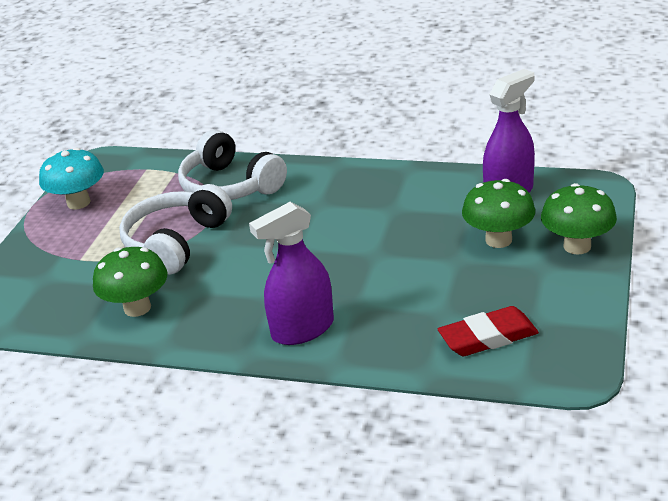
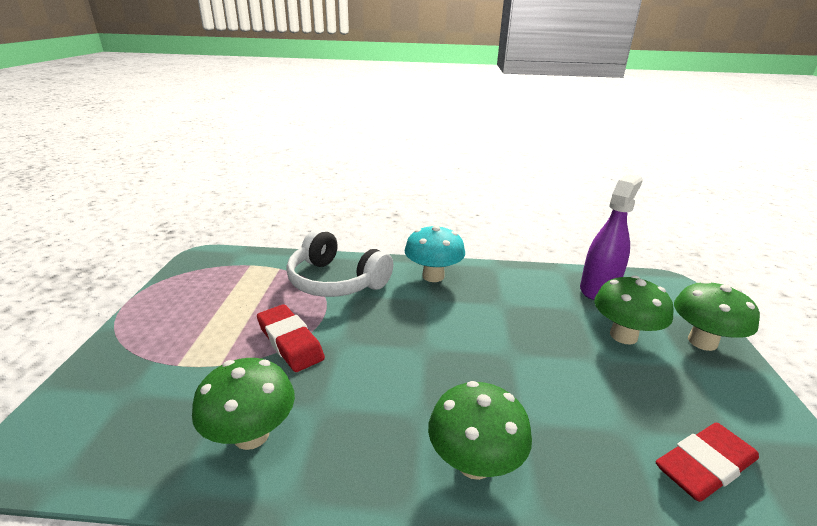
camera: 15 degrees left, 5 degrees down
(78, 203) = (179, 298): turquoise mushroom -> turquoise mushroom (433, 276)
(176, 242) = (290, 342): white headphones -> red eraser
(302, 329) = (474, 463): purple spray bottle -> green mushroom

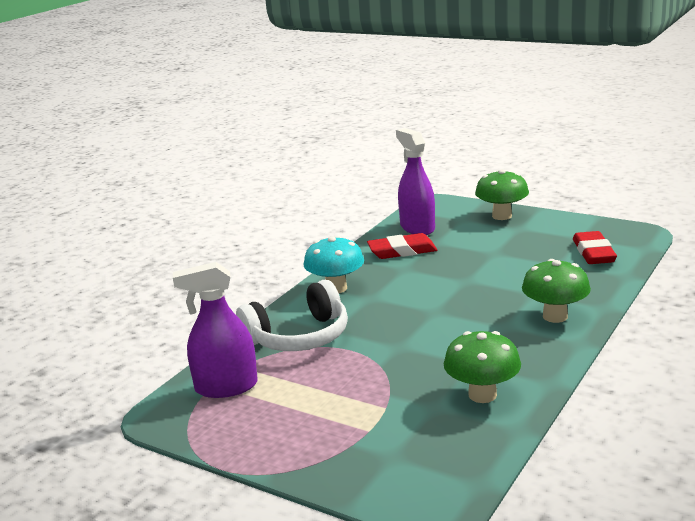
camera: 60 degrees left, 5 degrees down
(246, 271) = (226, 387): none -> purple spray bottle
(290, 342) = (379, 370): red eraser -> red eraser (402, 251)
(623, 335) = (477, 237): green mushroom -> none

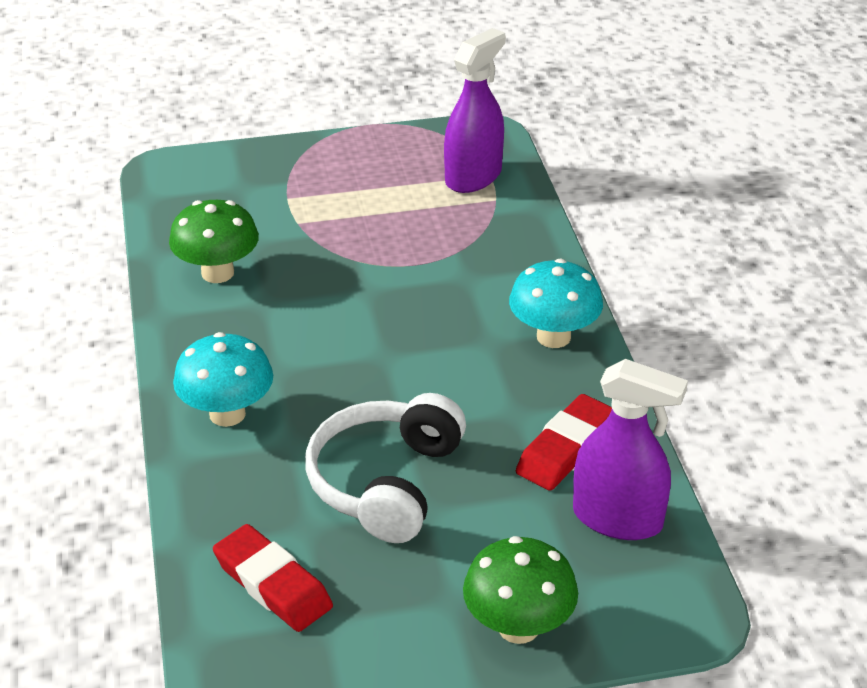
camera: 135 degrees right, 15 degrees up
(299, 337) = (489, 253): white headphones -> white headphones (385, 482)
(555, 316) = (227, 414): green mushroom -> turquoise mushroom

